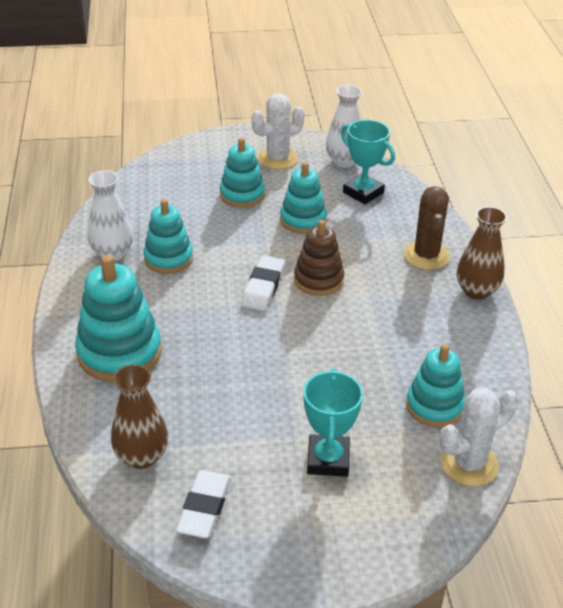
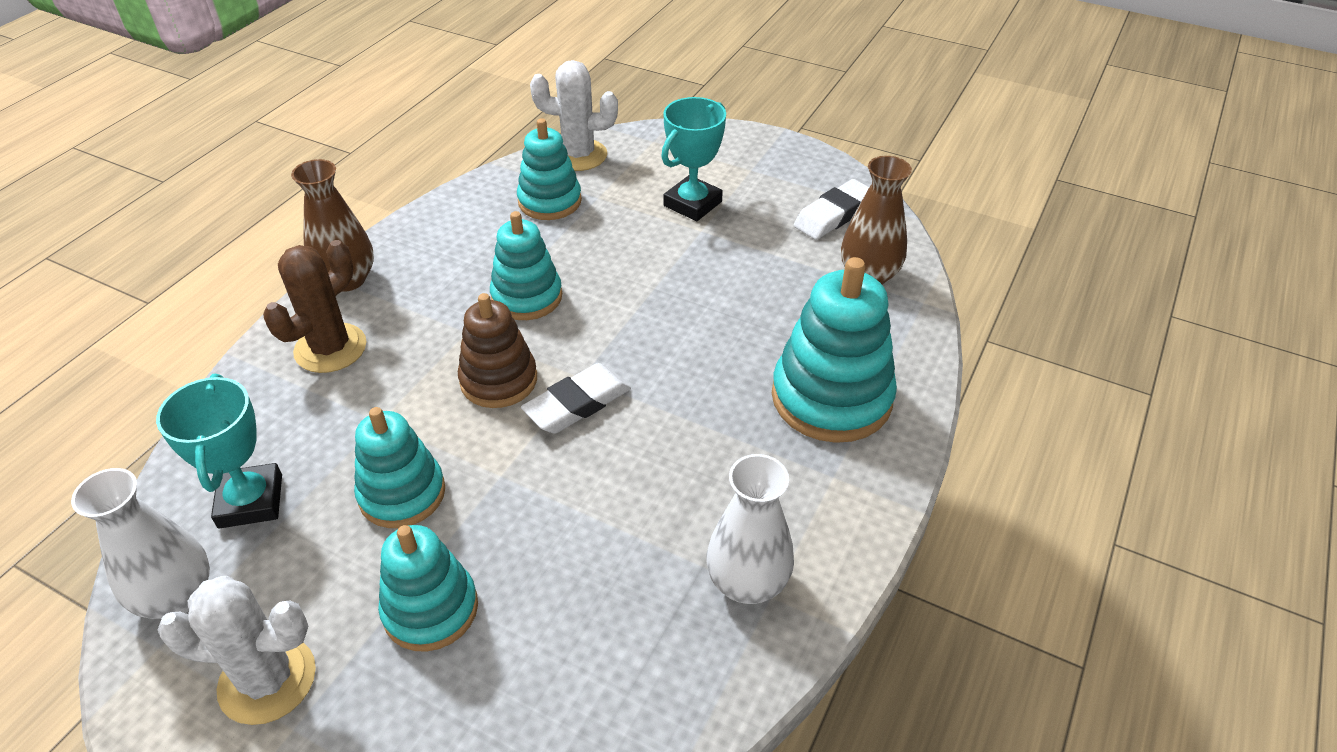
camera: 145 degrees left, 5 degrees up
(168, 258) = (666, 523): turquoise stacking toy -> turquoise stacking toy (527, 297)

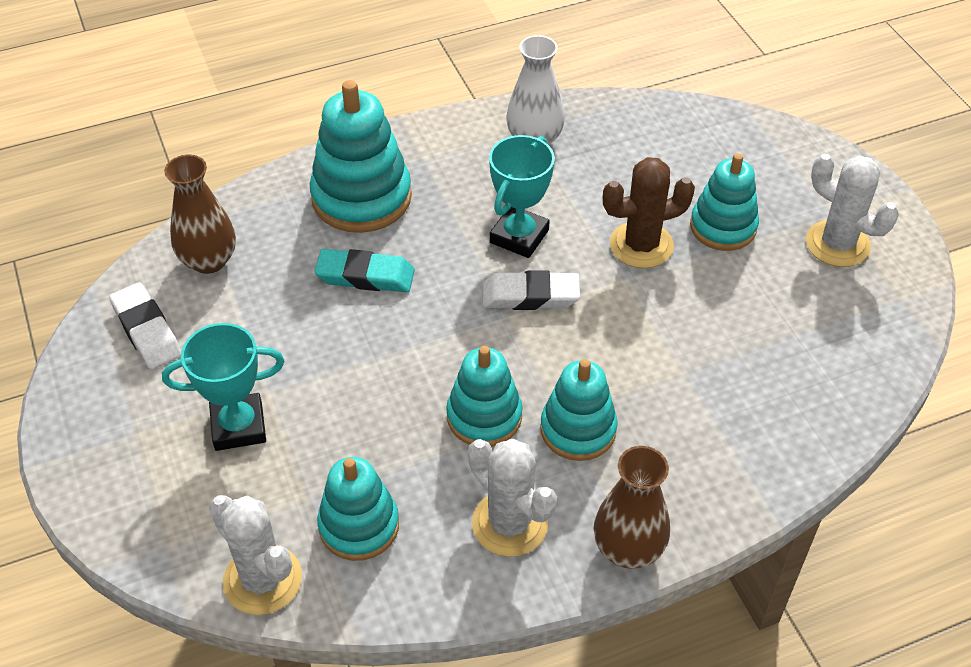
camera: 140 degrees left, 5 degrees up
(177, 596) = (881, 323): white vase -> none
(250, 501) = (809, 363): turquoise trophy -> turquoise trophy (519, 236)
(330, 348) = (686, 469): brown cactus -> brown cactus (641, 245)
(402, 493) = (699, 305): turquoise stacking toy -> turquoise stacking toy (578, 429)
(447, 250) = (510, 524): none -> white cactus
(499, 380) = (570, 350): brown stacking toy -> none
(736, 336) = (365, 276): none -> turquoise eraser
(834, 215) = (147, 330): white eraser -> white eraser turned 60 degrees clockwise

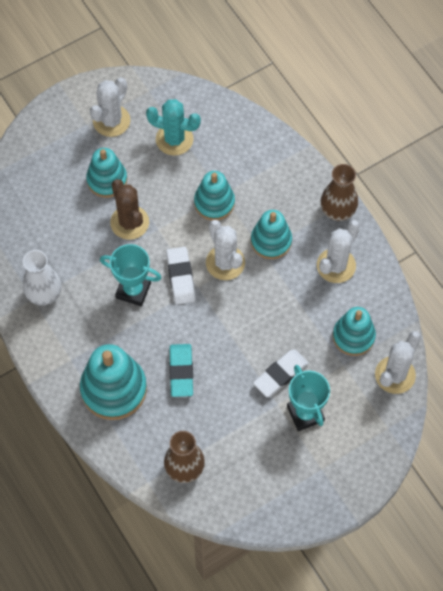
camera: 100 degrees left, 15 degrees up
(147, 330) = (247, 487): white eraser -> white eraser (280, 374)
(484, 416) = (272, 288): turquoise stacking toy -> turquoise stacking toy (214, 203)
(546, 358) = (225, 263): none -> white cactus
(799, 321) = (174, 139): none -> turquoise cactus

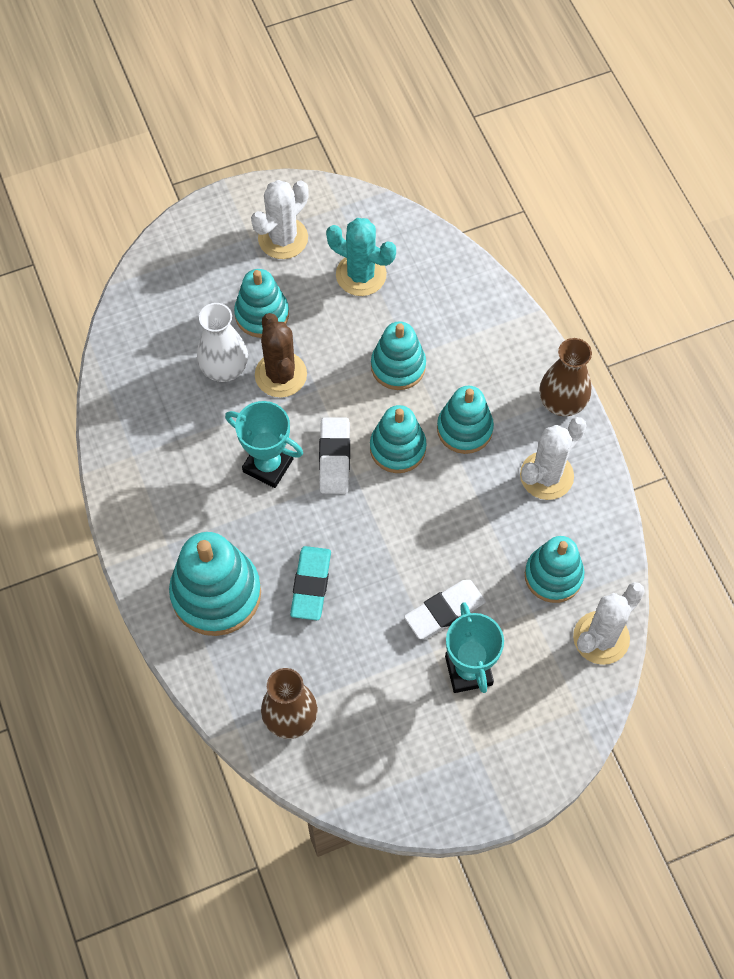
camera: 10 degrees right, 0 degrees up
(44, 294) = (149, 451): white vase -> white vase (224, 368)
(225, 263) = (397, 448): white cactus -> turquoise stacking toy

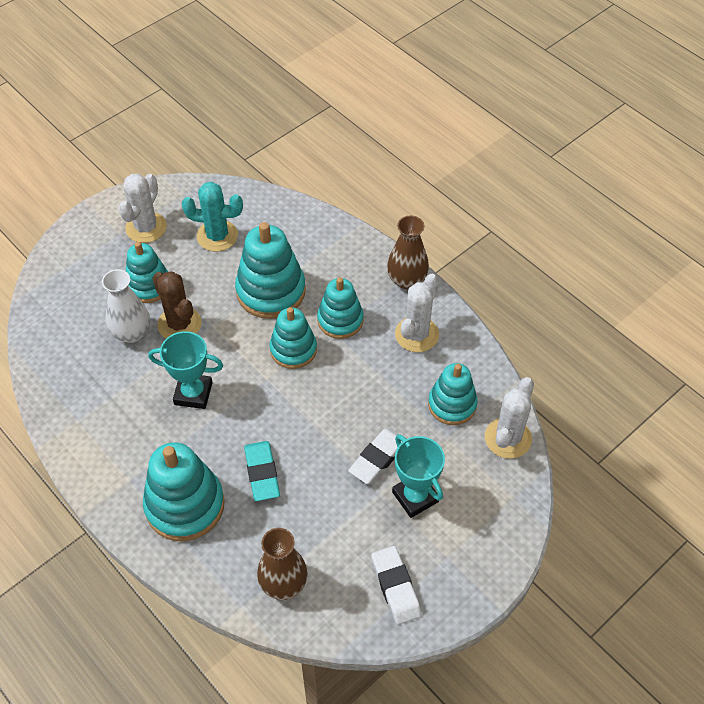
camera: 20 degrees left, 10 degrees down
(334, 458) = (245, 372): white eraser -> white eraser (395, 587)
(398, 366) = (271, 291): turquoise stacking toy -> turquoise stacking toy, size x1.53

